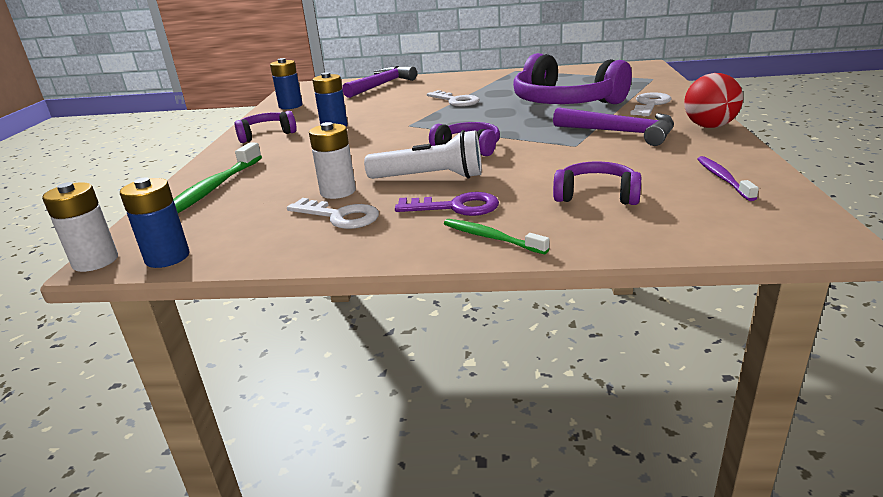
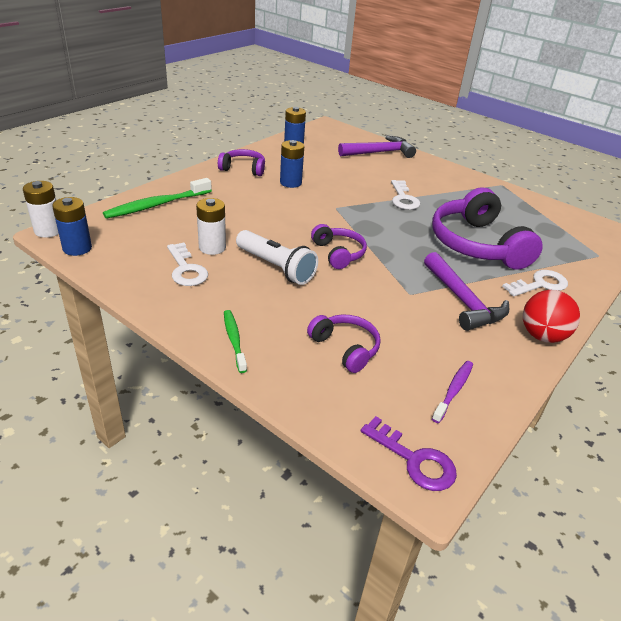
camera: 30 degrees right, 10 degrees up
(455, 207) = (252, 302): purple key -> purple key (414, 460)

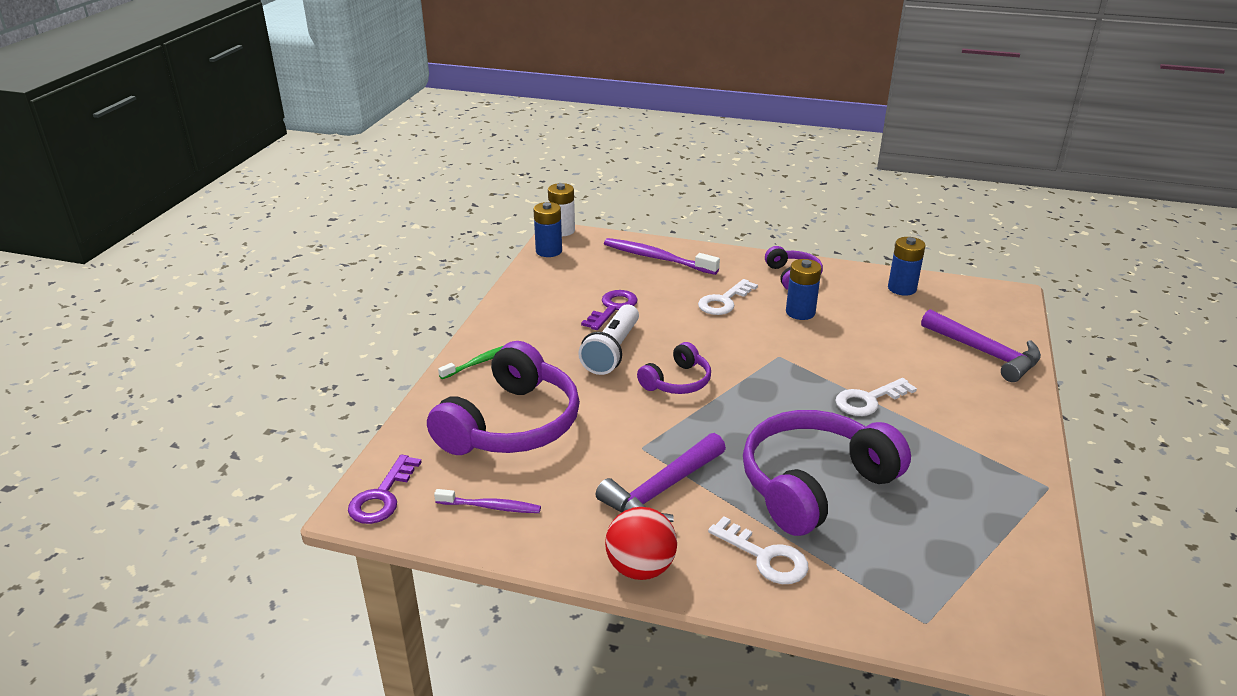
camera: 70 degrees right, 5 degrees down
(157, 205) = (657, 258): green toothbrush -> purple toothbrush
(186, 269) = (564, 307): white key -> white key (724, 301)
(212, 247) = (612, 308): white battery -> purple key
(345, 348) = (512, 424): purple headphones -> purple headphones, size x1.93

